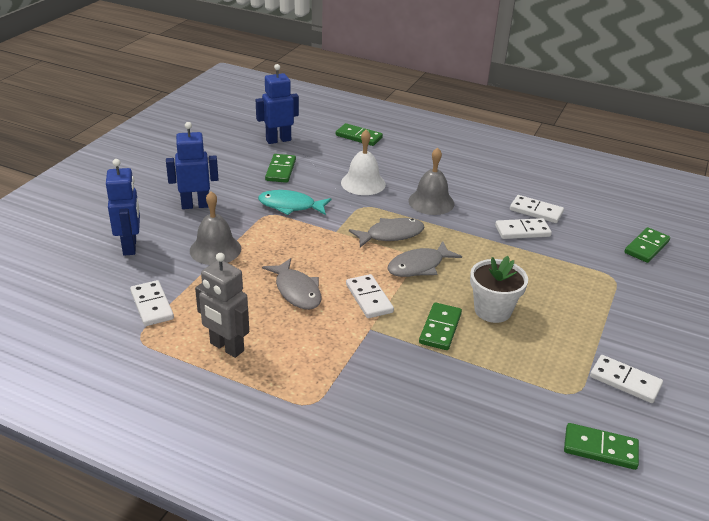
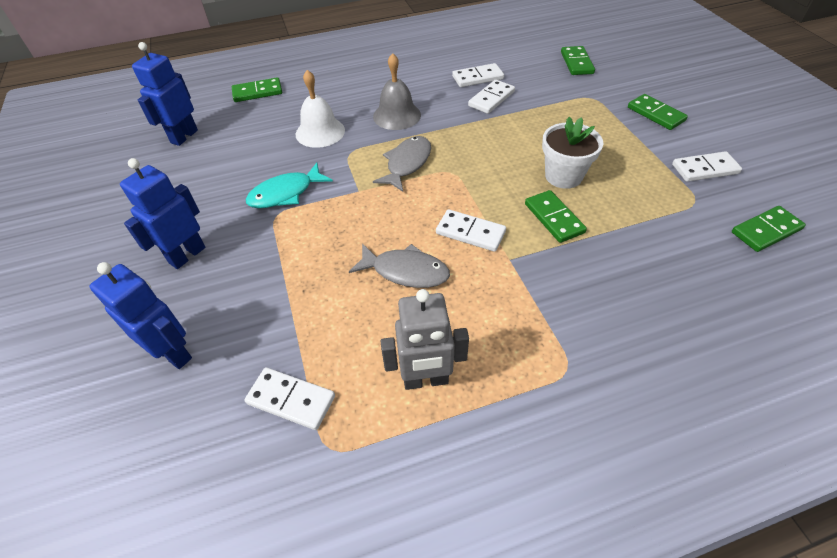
camera: 40 degrees left, 15 degrees up
(215, 249) = (273, 287): grey bell -> none
(281, 170) = (227, 164): green domino -> green domino (656, 114)
(419, 266) = (465, 176): grey fish -> none

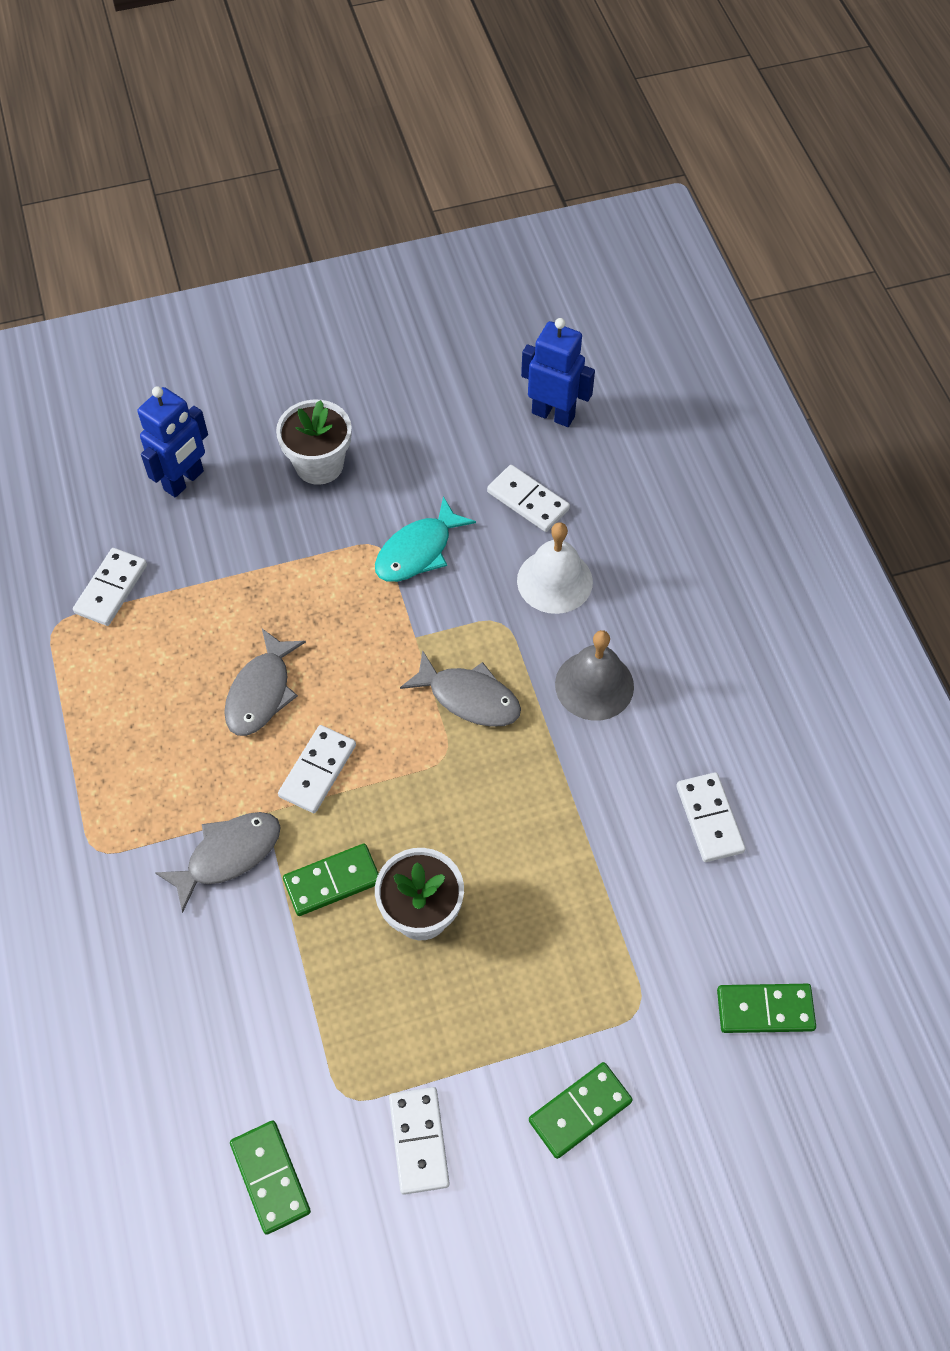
camera: 90 degrees right, 10 degrees up
(187, 255) = (319, 465): blue robot -> white flower pot
(257, 92) = (667, 486): green domino -> none
(285, 193) = (418, 551): turquoise fish -> turquoise fish turned 105 degrees counterclockwise
(425, 380) = (110, 708): grey robot -> none
(491, 99) = (638, 834): white domino -> white domino (528, 501)
(549, 277) = (228, 855): none -> grey fish

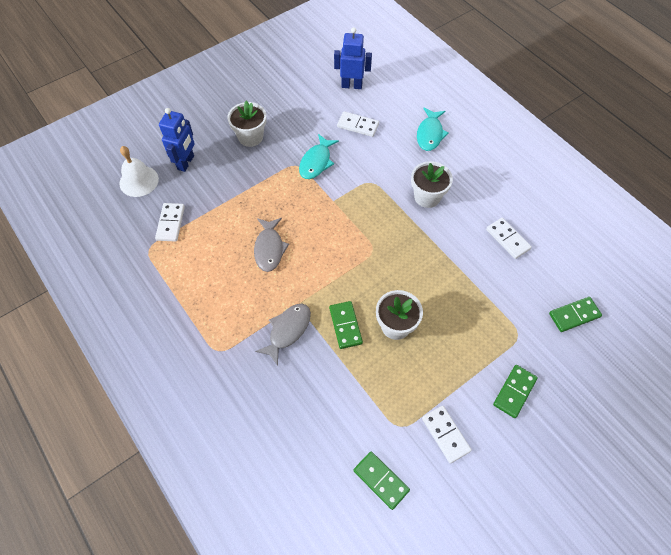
camera: 20 degrees left, 0 degrees up
(318, 771) = (314, 276): white domino -> none
(332, 881) = (345, 325): green domino -> green domino turned 60 degrees counterclockwise
(469, 698) = (372, 220): grey fish -> none
(554, 581) = (387, 157): white bell -> white bell (139, 181)
(594, 685) = (427, 197): grey bell -> white flower pot
(659, 560) = (430, 134): none -> turquoise fish

